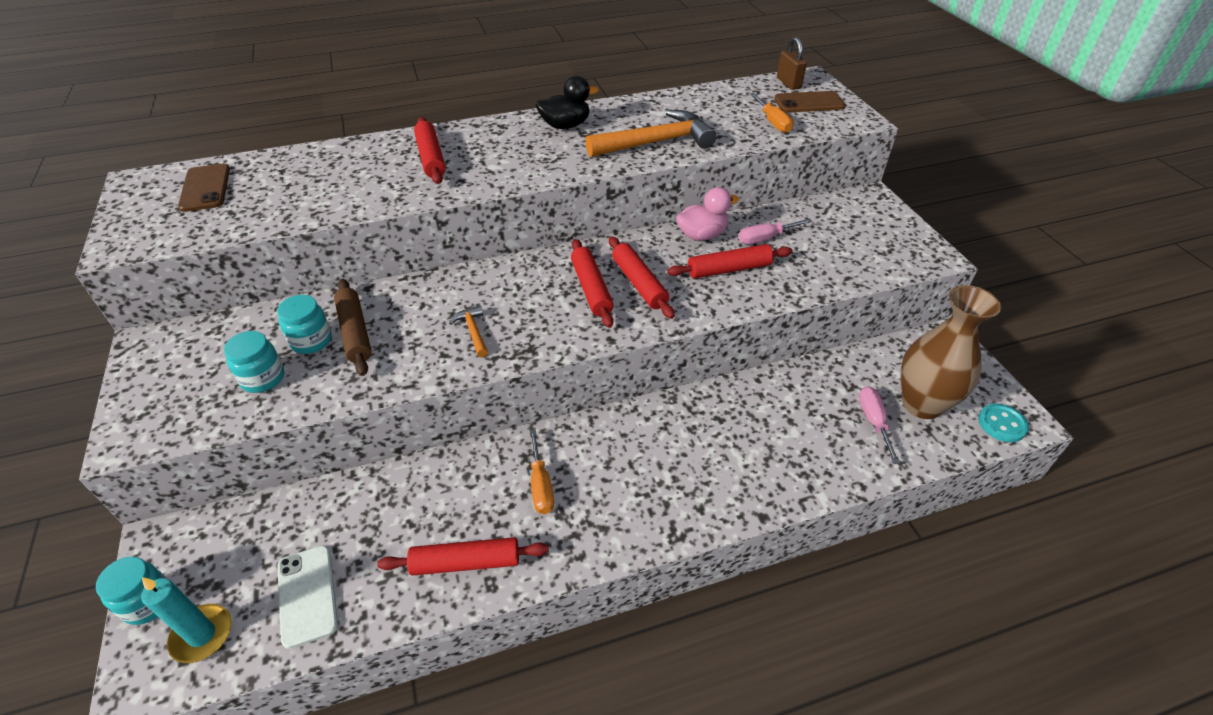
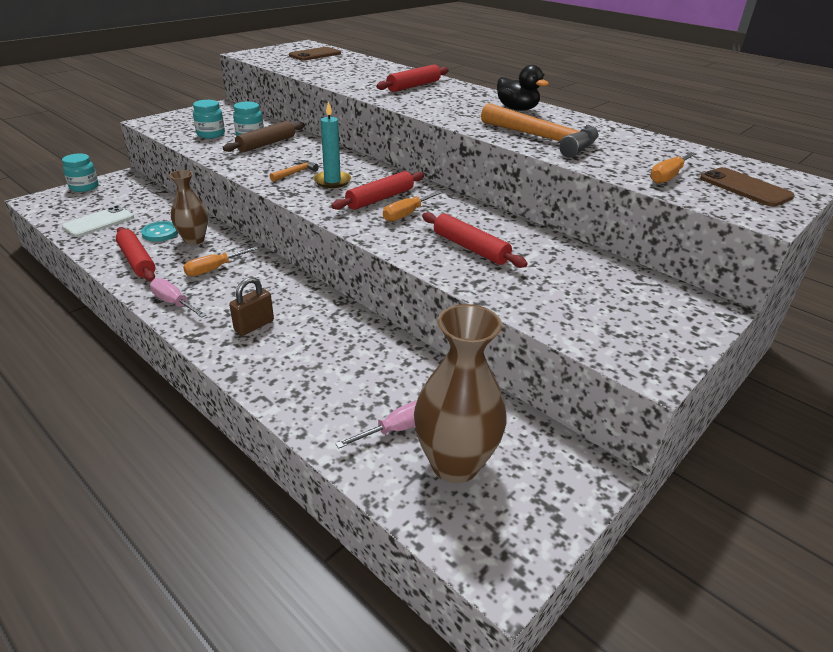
camera: 60 degrees right, 10 degrees down
(202, 635) = (67, 205): turquoise candle -> turquoise candle (332, 181)
(451, 490) = (194, 240): none -> brown vase
(639, 283) = (406, 214): red rolling pin -> orange screwdriver
(702, 235) = (505, 227): pink duck -> none
(765, 238) = (542, 257): pink screwdriver -> pink screwdriver (174, 303)
(788, 83) = (767, 173): brown padlock -> brown padlock (254, 326)
(1002, 424) = (477, 546): turquoise button -> turquoise button (160, 233)

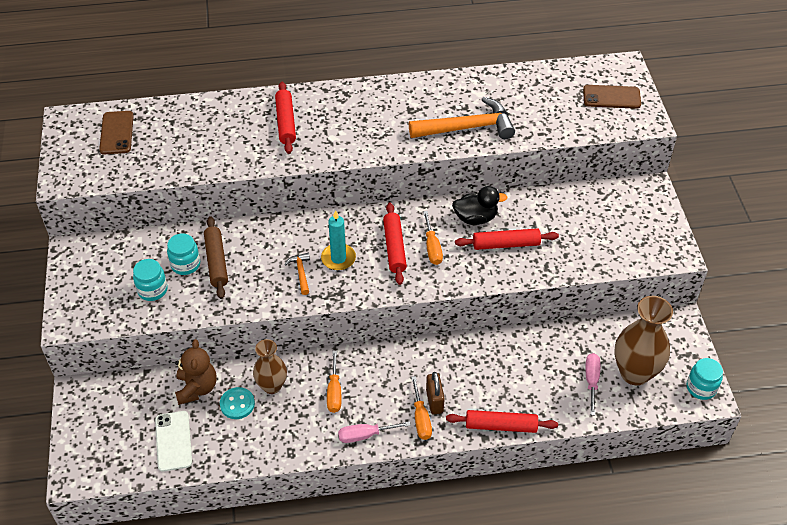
camera: 50 degrees left, 15 degrees up
(84, 187) = (75, 430): turquoise jar -> turquoise jar (701, 388)
(137, 261) = (276, 436): red rolling pin -> red rolling pin (501, 426)
(163, 213) = (197, 388): none -> brown teddy bear
(517, 109) = (398, 99): black duck -> black duck (475, 218)
(668, 176) = (572, 116): orange screwdriver -> orange screwdriver (421, 418)

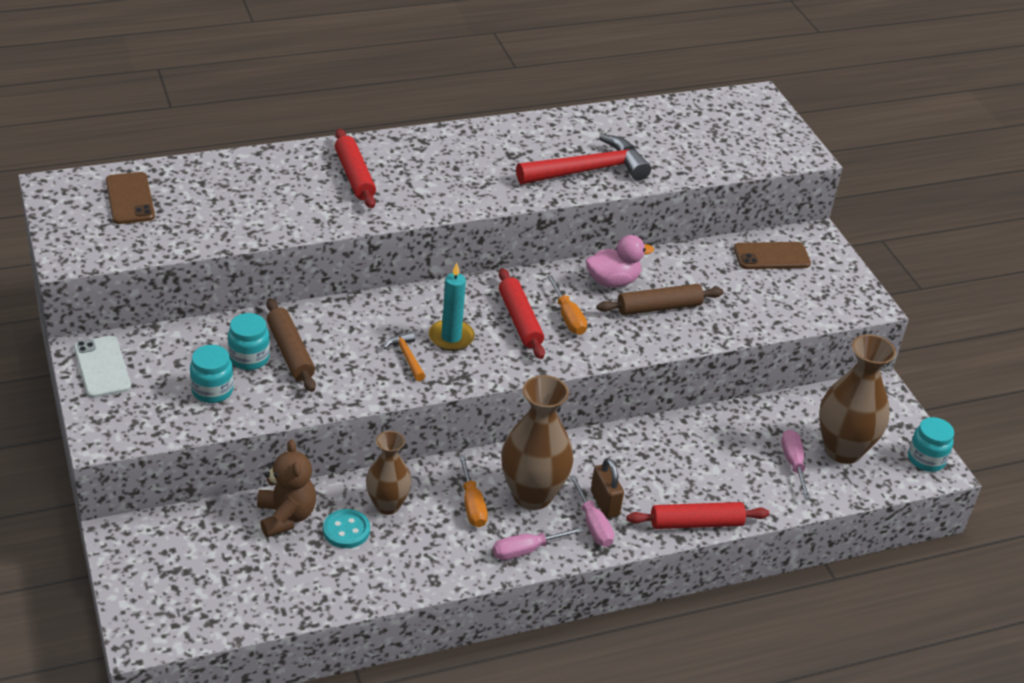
camera: 15 degrees left, 10 degrees down
(173, 441) = (271, 582): white phone -> white phone (102, 367)
(381, 388) = (532, 495): none -> brown vase
(421, 418) = (593, 524): orange screwdriver -> pink screwdriver
(468, 127) = (589, 170): orange hammer -> red hammer
(475, 218) = (613, 281): black duck -> pink duck
(506, 244) = (659, 307): red rolling pin -> brown rolling pin
(611, 97) = (753, 130): brown phone -> brown phone (771, 256)

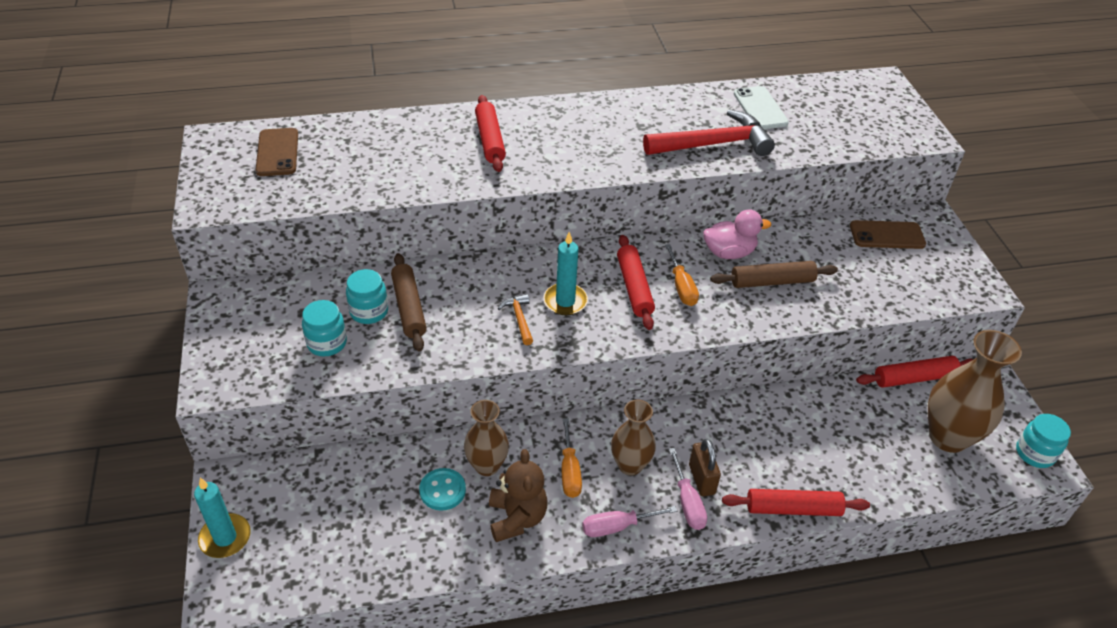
camera: 10 degrees right, 5 degrees up
(102, 367) = (230, 313): white phone -> white phone (760, 108)
(133, 587) = (225, 538): none -> turquoise candle
(286, 516) = (387, 471): brown teddy bear -> brown teddy bear (517, 518)
(532, 495) = (630, 465): brown vase -> brown vase, size x0.62
(793, 463) = (896, 448): pink screwdriver -> none
(808, 398) = (914, 378): none -> red rolling pin

